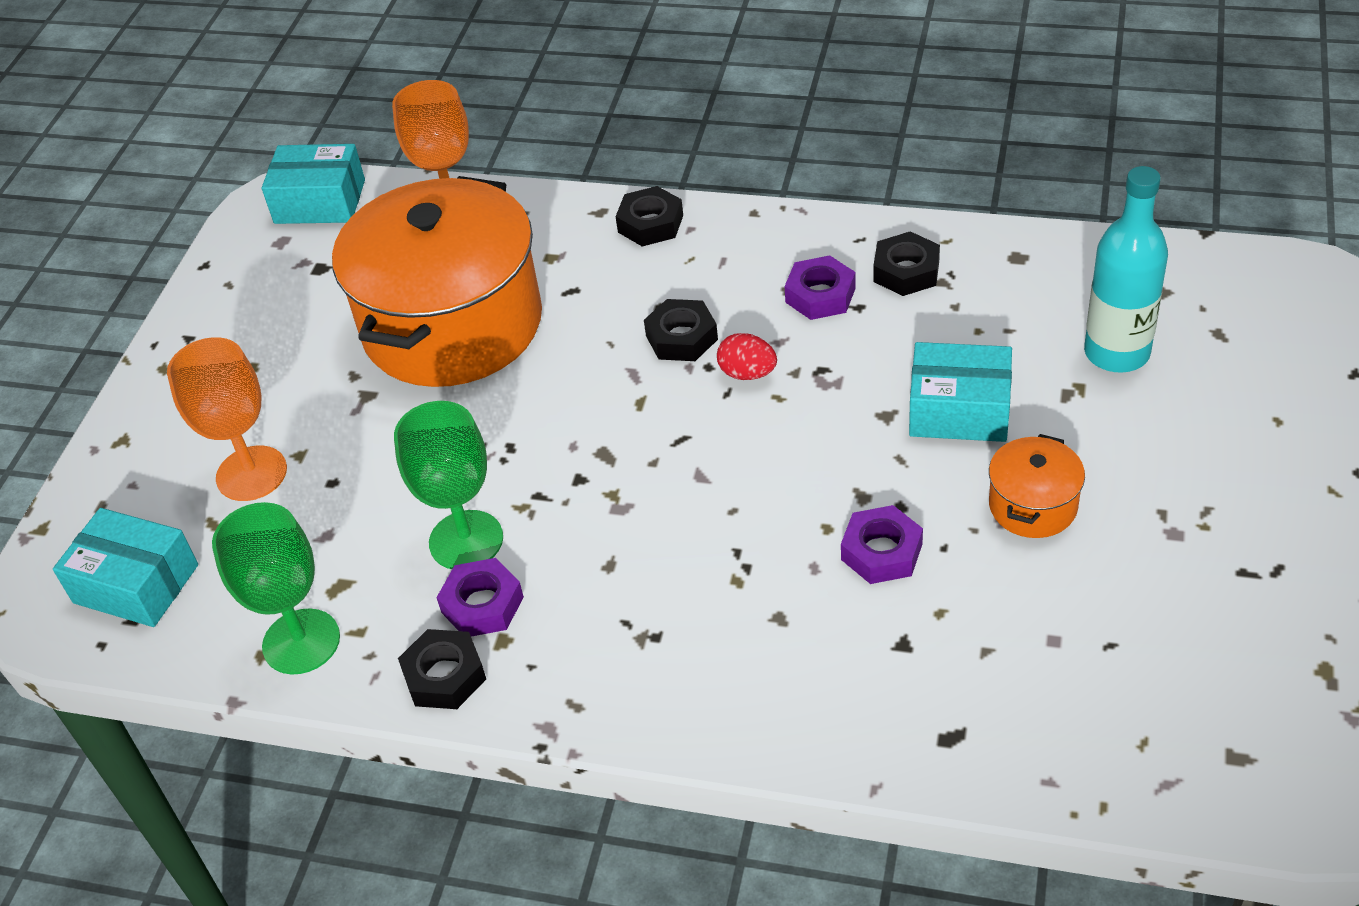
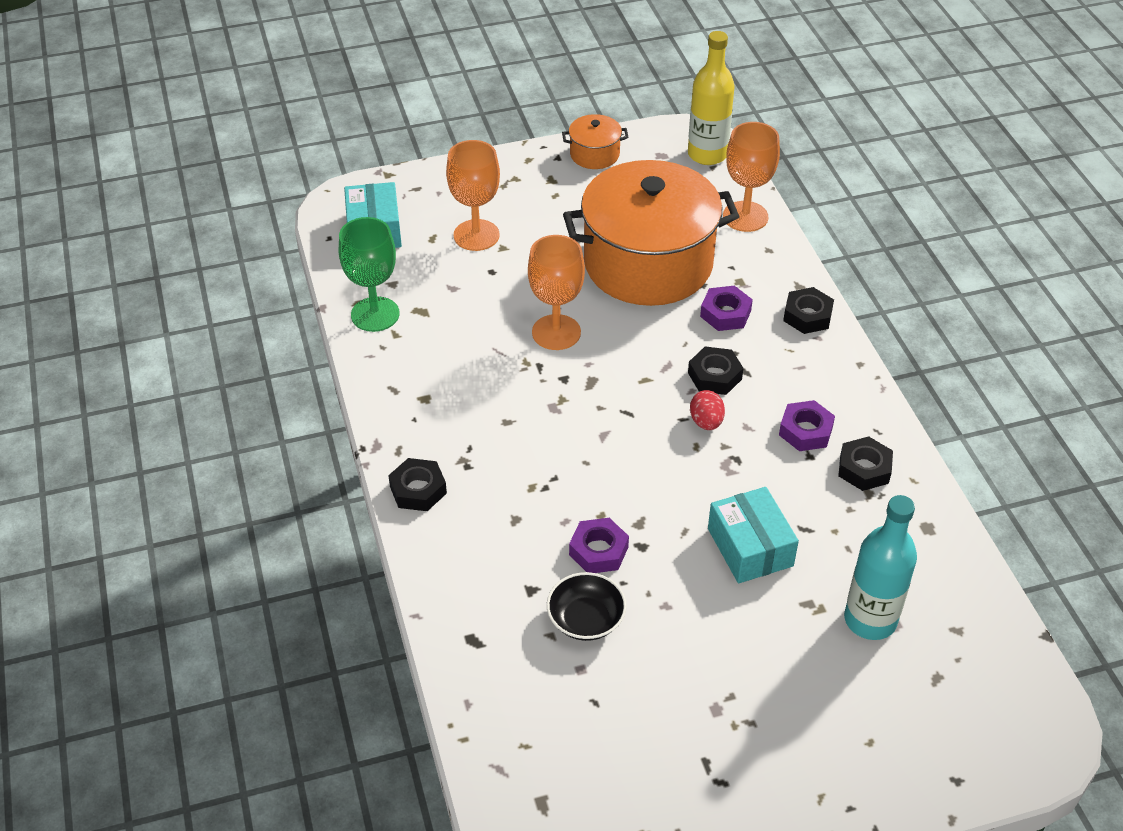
camera: 55 degrees right, 0 degrees up
(320, 202) = (707, 154): turquoise box -> yellow bottle
(444, 676) = (386, 385): black nut -> black nut (418, 490)
(466, 540) = (485, 349): green goblet -> none
(482, 605) = (444, 378): purple nut -> purple nut (725, 313)
(495, 457) = (556, 332): none -> orange goblet
(980, 605) = (586, 619): none -> black bowl
(1032, 505) = (689, 618): orange pot -> orange pot (594, 154)

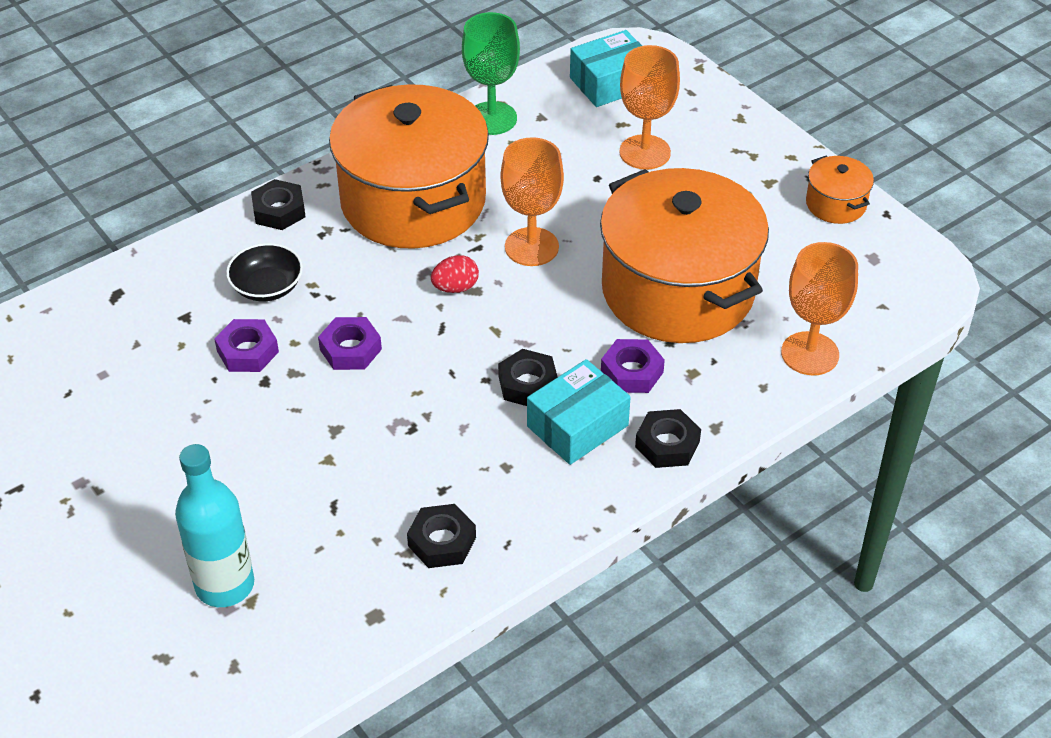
camera: 70 degrees right, 0 degrees up
(457, 393) = (413, 201): none -> orange pot
(586, 619) = (161, 363): black bowl -> black bowl (267, 287)
(706, 422) = (455, 392): red egg -> red egg (455, 288)
(707, 154) = (902, 296): yellow bottle -> none
(750, 547) = (292, 465): turquoise box -> turquoise box (577, 426)
(805, 431) = (478, 478): purple nut -> purple nut (350, 349)

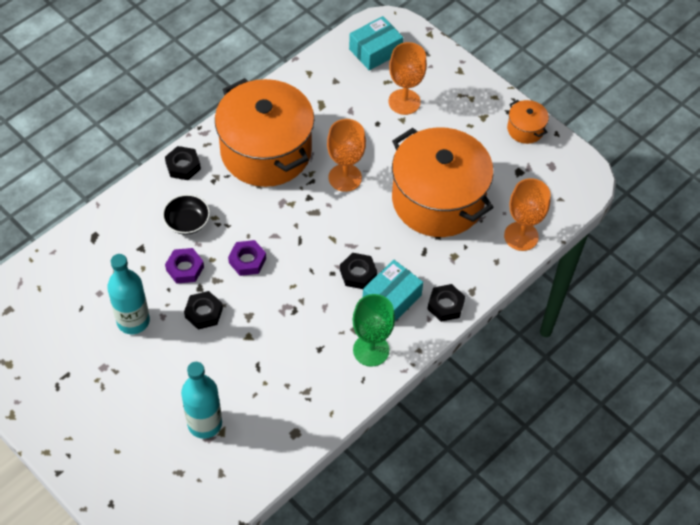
camera: 10 degrees left, 10 degrees up
(146, 419) = (133, 321): none -> turquoise bottle
(442, 541) = (325, 382): black nut -> black nut (203, 313)
(455, 288) = (303, 211): red egg -> none
(492, 118) = (304, 85): green goblet -> green goblet (371, 350)
(631, 372) = (418, 259): purple nut -> none

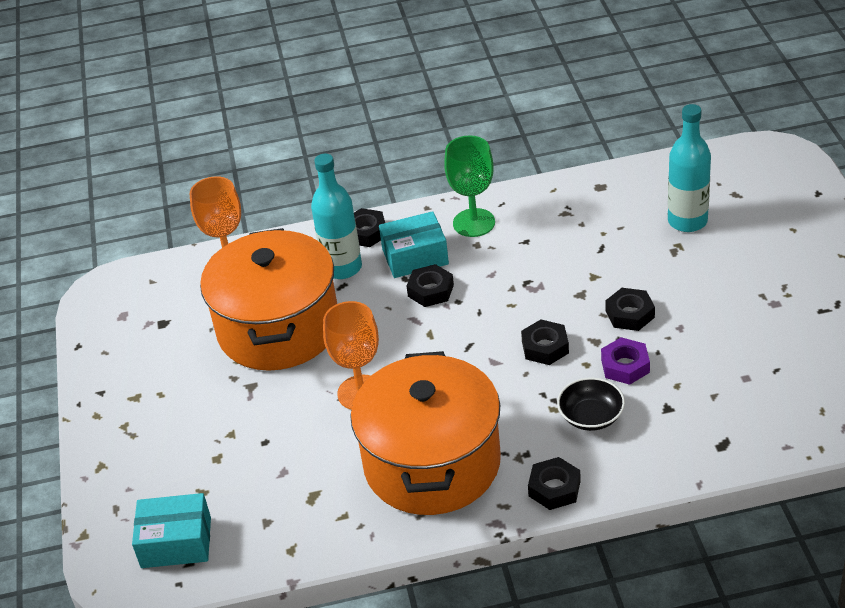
camera: 140 degrees left, 15 degrees down
(133, 321) = (717, 334): turquoise bottle -> turquoise bottle (342, 268)
(247, 260) = (545, 347): purple nut -> black nut
(404, 102) = (207, 455): orange goblet -> none
(525, 129) = (105, 364): orange pot -> none

